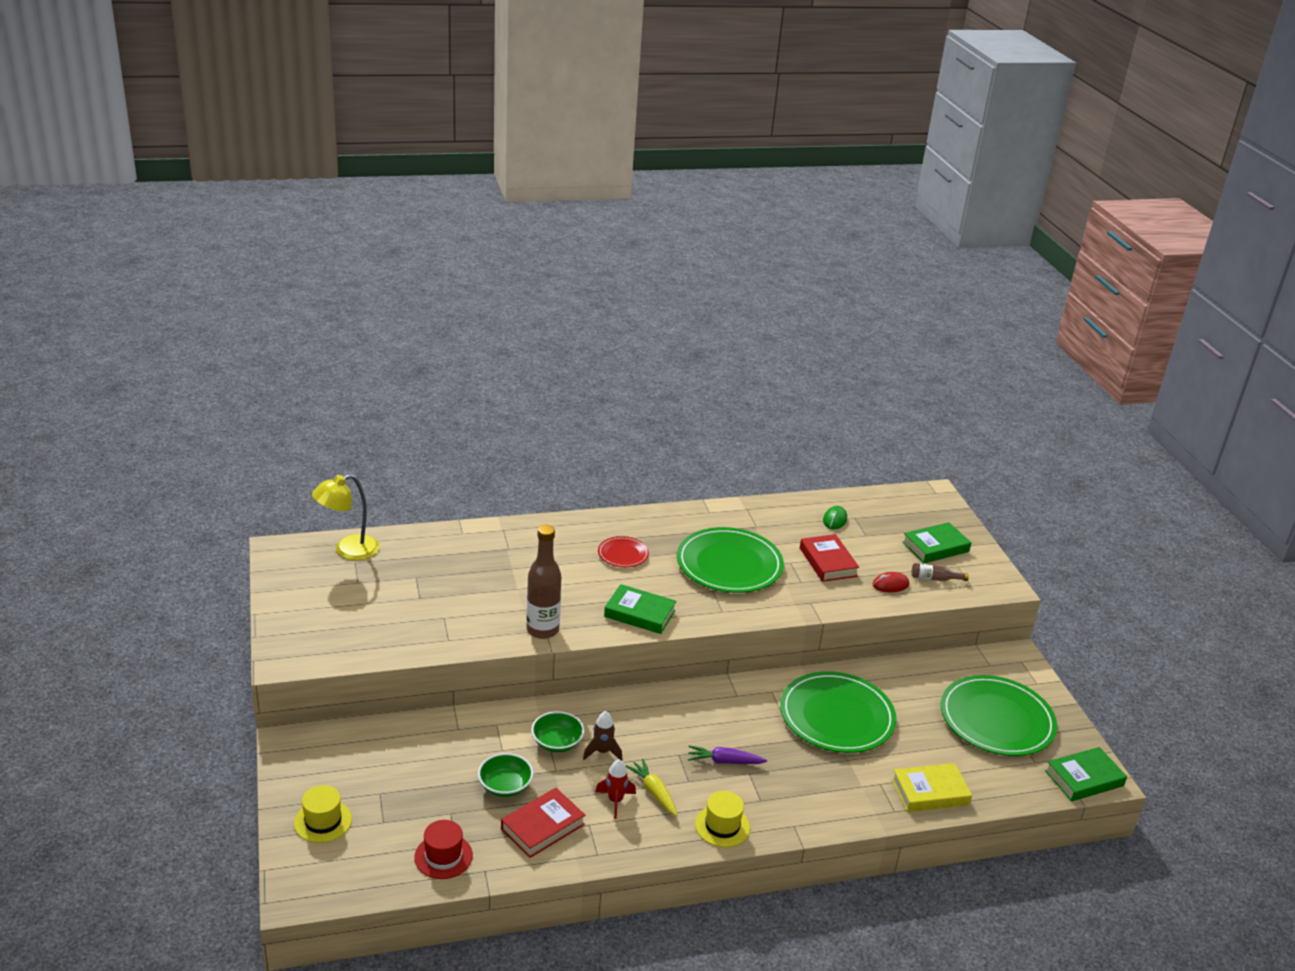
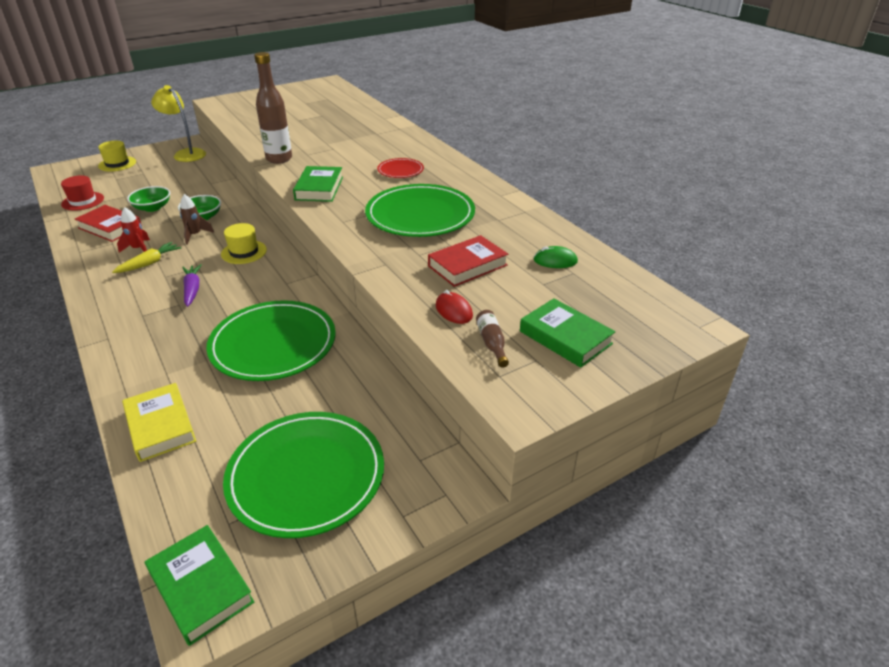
camera: 75 degrees right, 5 degrees up
(348, 550) = (339, 95): yellow lamp -> yellow lamp (186, 154)
(722, 826) = (108, 300): yellow hat -> yellow hat (244, 252)

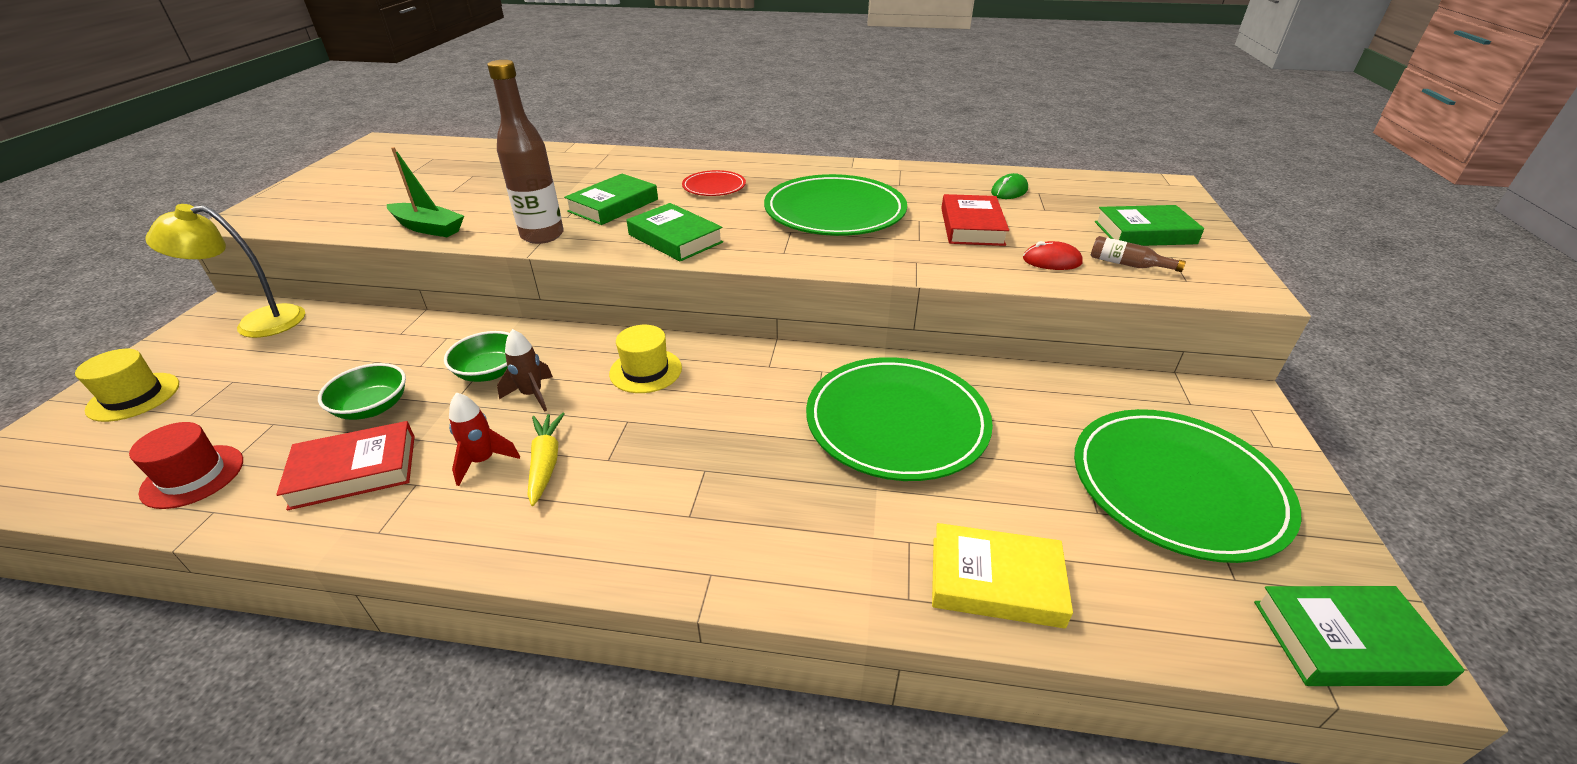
camera: 50 degrees left, 0 degrees up
(192, 289) = (682, 445): purple carrot -> none
(254, 134) = (428, 228): none -> green boat
(336, 158) = (613, 205): none -> green book

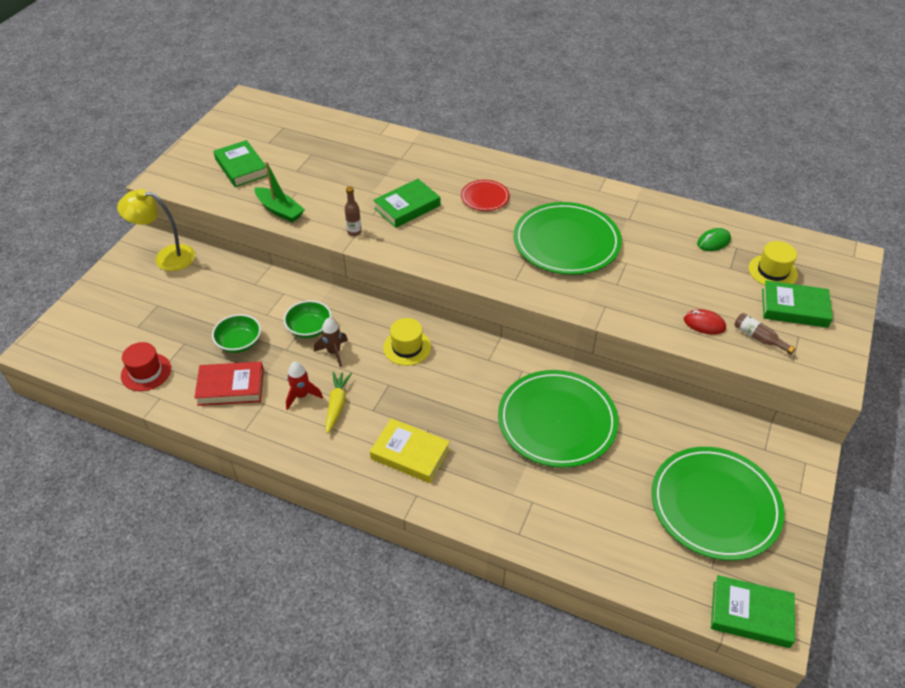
camera: 15 degrees right, 10 degrees up
(134, 397) = (104, 306): yellow hat -> yellow hat (772, 271)
(542, 235) = (354, 232): brown bottle -> brown bottle, size x0.48
(675, 238) = (444, 251): green book -> green book (241, 167)
(972, 226) = (663, 277): red book -> none
(995, 581) = (571, 536): yellow book -> yellow book (410, 454)

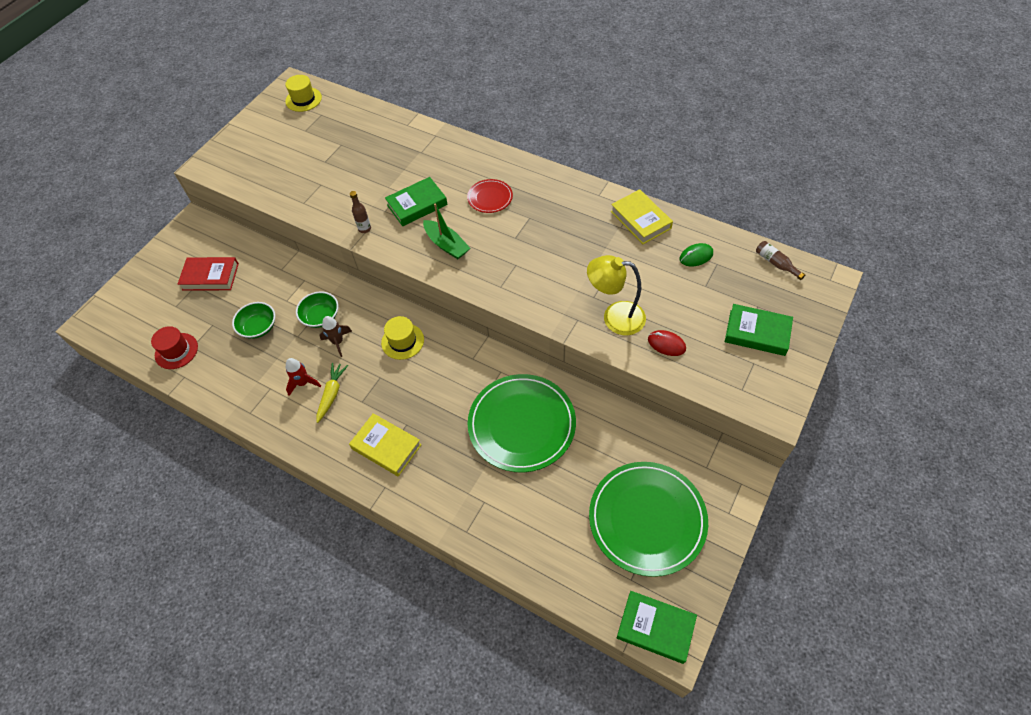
camera: 10 degrees right, 10 degrees up
(166, 257) = (210, 238): yellow lamp -> yellow lamp (615, 317)
(231, 387) = (245, 370): red book -> red book (210, 276)
(241, 167) = (277, 156): green book -> none
(280, 210) = (303, 203): green boat -> green boat (446, 245)
(566, 242) = (556, 249): green plate -> none
(648, 211) = (640, 220): none -> yellow book
(759, 338) = (715, 362): brown bottle -> brown bottle (776, 263)
(772, 271) = (745, 292): yellow hat -> yellow hat (303, 99)

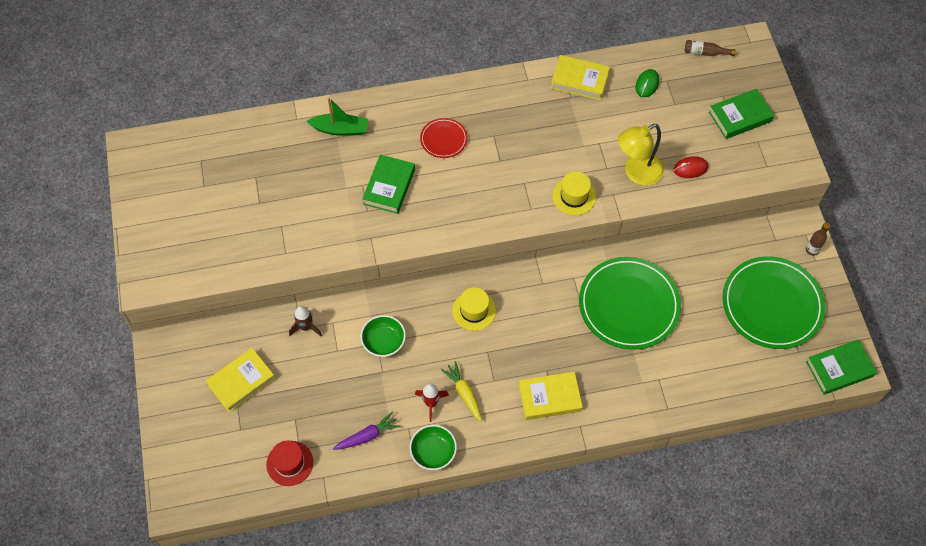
camera: 45 degrees left, 5 degrees up
(210, 276) = (241, 381): red book -> yellow book
(240, 372) = (367, 436): none -> purple carrot
(258, 327) = (339, 390): green bowl -> green bowl (433, 452)
(303, 99) = (164, 156): yellow hat -> yellow hat (574, 196)
(338, 342) = (422, 350): brown rocket -> brown rocket (306, 327)
(364, 229) = (368, 238): brown bottle -> brown bottle (812, 250)
(446, 245) = (452, 204): green boat -> green boat (340, 129)

